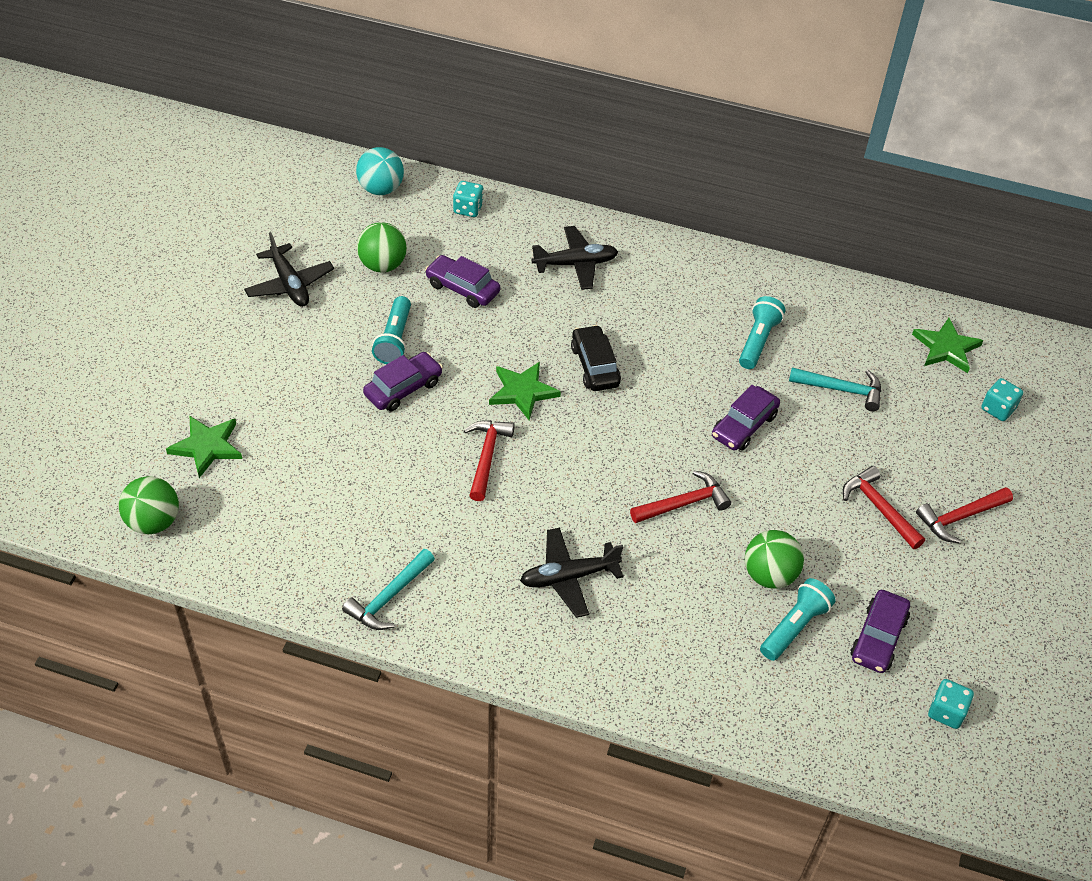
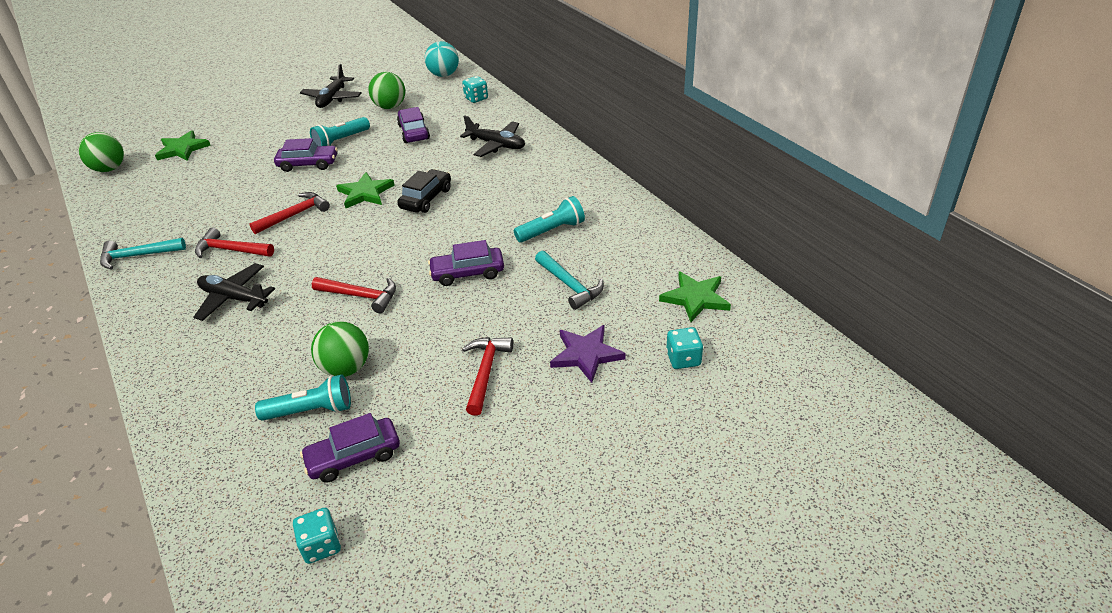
camera: 45 degrees right, 10 degrees down
(930, 447) = (586, 354): none -> purple star
(960, 517) = (540, 415): red hammer -> red hammer (231, 250)

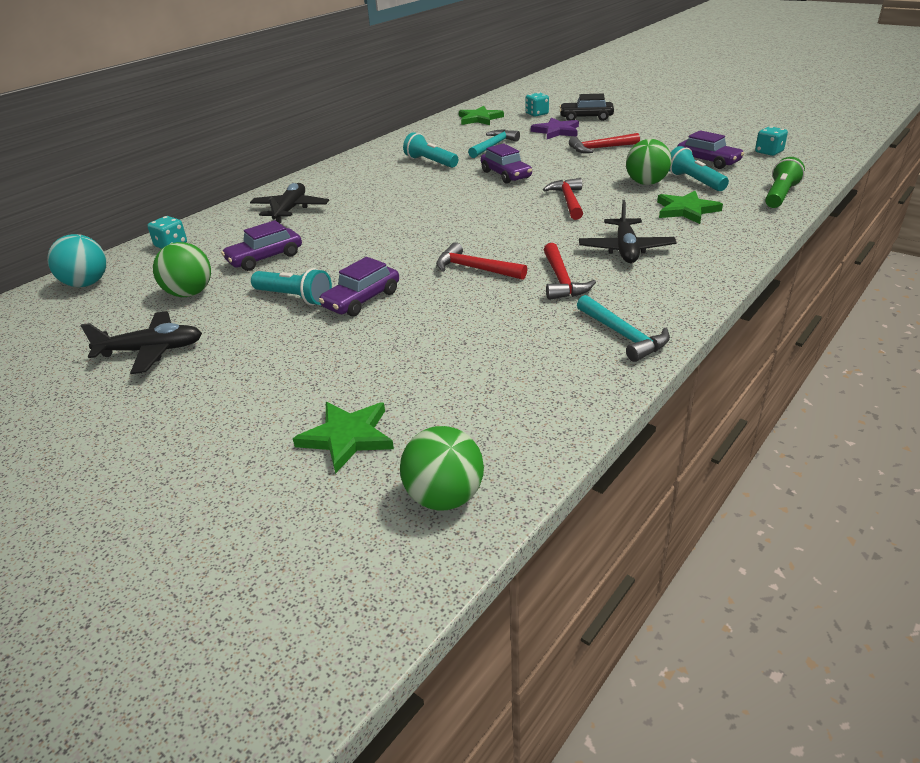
camera: 110 degrees left, 5 degrees down
(204, 466) = (780, 195): none -> green flashlight
(308, 164) = (362, 300): purple car -> purple car turned 120 degrees counterclockwise
(365, 193) = (411, 245): green star -> green star (686, 210)
(426, 198) = (407, 215): black car -> black car (586, 117)

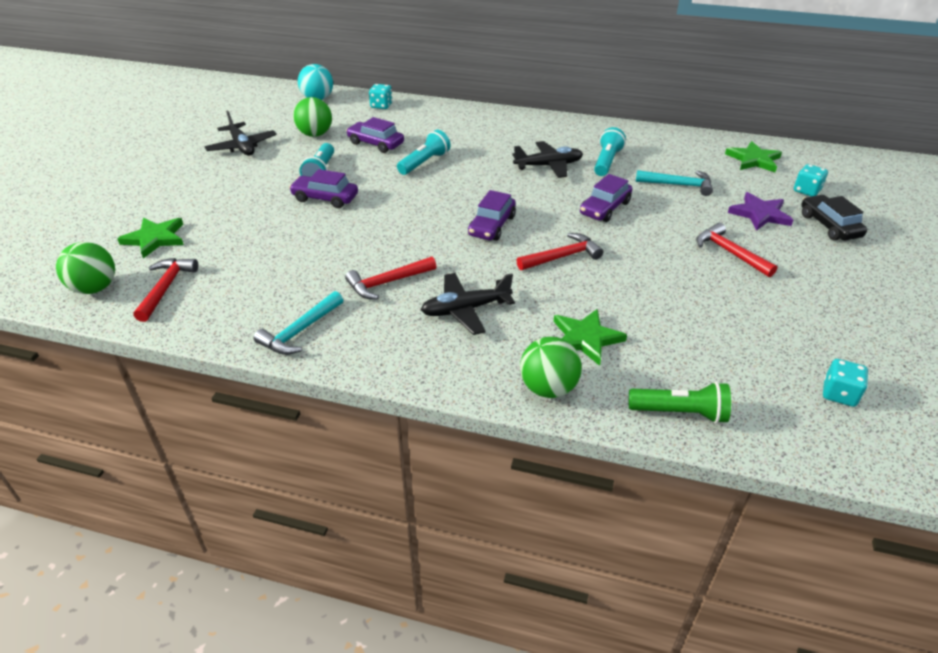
camera: 65 degrees right, 5 degrees up
(290, 210) = (462, 128): black plane -> black plane (548, 166)
(475, 269) = (392, 235): red hammer -> red hammer (166, 288)
(646, 183) = (645, 300): green ball -> green ball (548, 388)
(694, 181) = (676, 335): turquoise flashlight -> turquoise flashlight (424, 163)
(708, 161) = (755, 340): purple car -> purple car (492, 226)

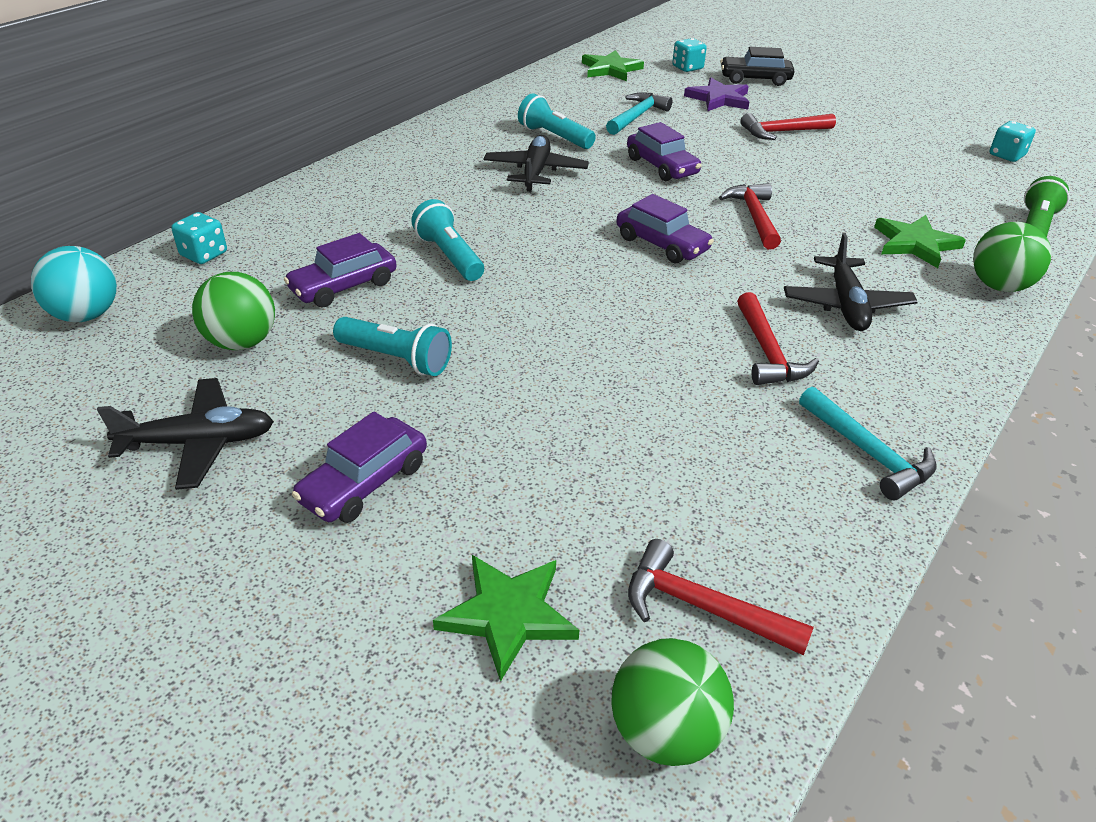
camera: 70 degrees left, 0 degrees up
(325, 198) = (493, 369): purple car -> purple car (364, 482)

